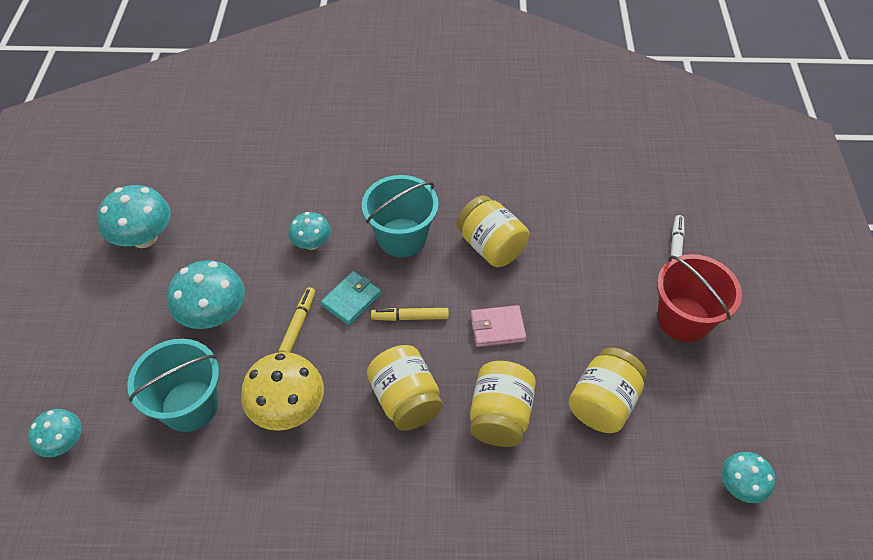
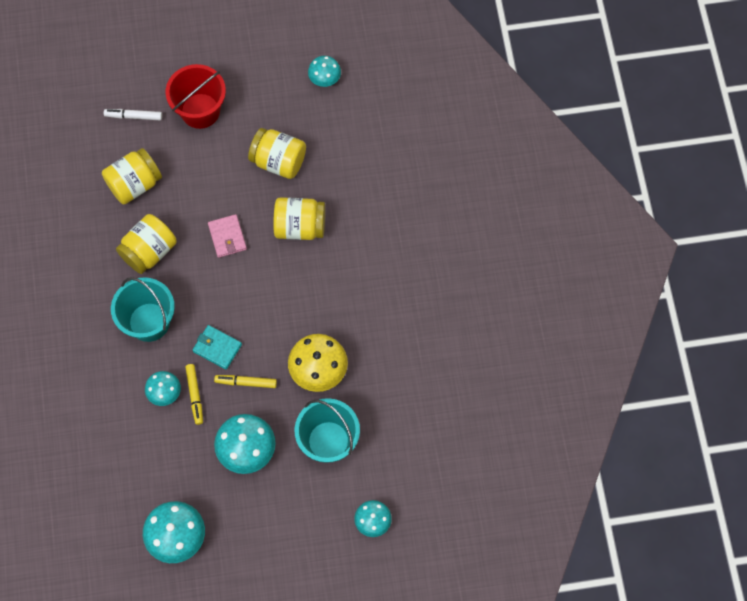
camera: 100 degrees left, 15 degrees up
(405, 400) = (298, 291): yellow jar -> yellow jar (134, 184)
(410, 317) = (227, 301): yellow marker -> yellow marker (195, 395)

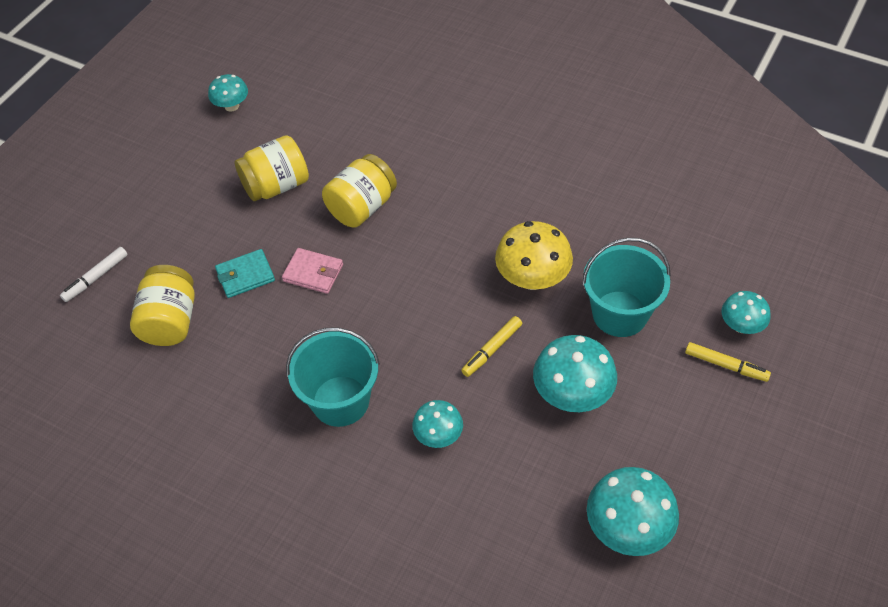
camera: 50 degrees left, 15 degrees down
(149, 251) = (259, 352): yellow jar -> none
(195, 395) = (466, 407): yellow marker -> yellow marker (726, 365)
(200, 111) = (154, 218): red bucket -> none
(217, 348) = (429, 353): turquoise wallet -> turquoise wallet (245, 275)

